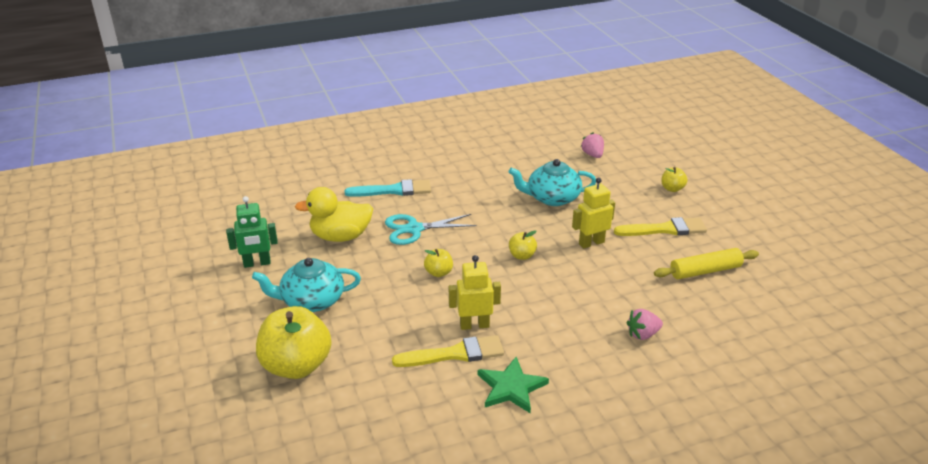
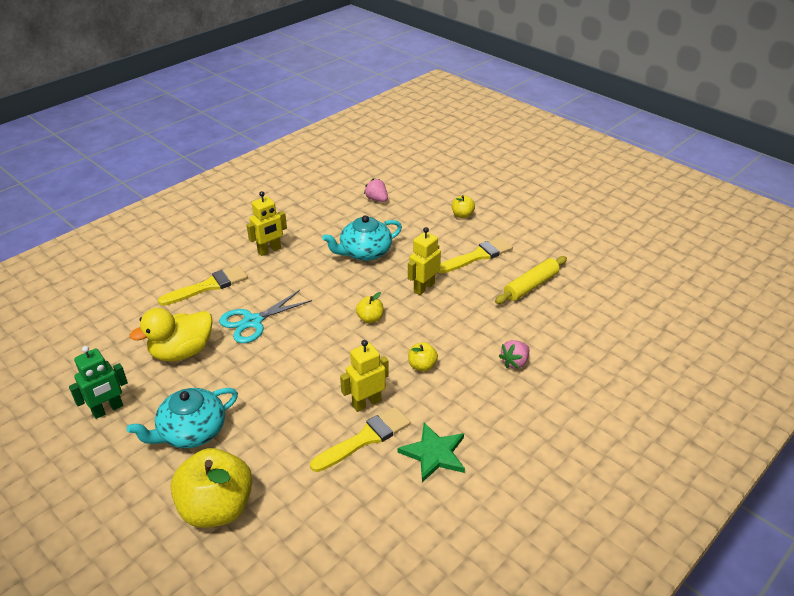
camera: 25 degrees left, 5 degrees up
(393, 190) = (208, 286): turquoise brush -> yellow brush
(438, 273) = (302, 360): yellow apple -> yellow apple (422, 366)
(464, 175) = (269, 250): none -> yellow robot

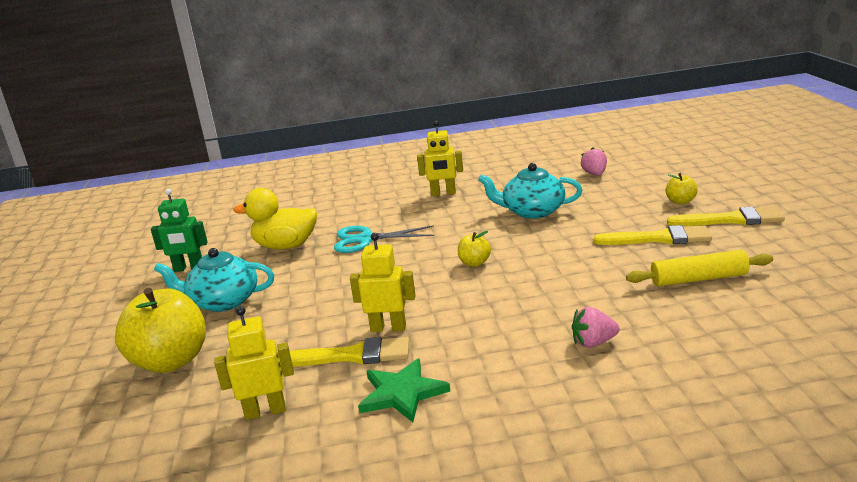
camera: 40 degrees right, 15 degrees down
(208, 286) = (361, 207): yellow brush -> yellow brush (731, 220)
(422, 366) = (481, 315): yellow apple -> none
(423, 287) = (562, 251): yellow robot -> yellow robot (265, 411)

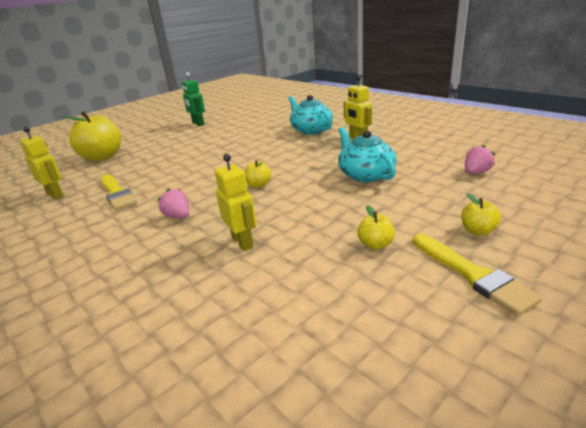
camera: 55 degrees right, 5 degrees up
(223, 301) = (167, 143): turquoise teapot -> turquoise teapot (311, 130)
(286, 246) = (239, 131): yellow duck -> none
(366, 239) = (265, 144): turquoise scissors -> none
(388, 328) = (153, 191): yellow robot -> yellow robot (242, 242)
(402, 393) = (75, 223): green star -> none
(593, 343) = (158, 272): pink strawberry -> pink strawberry (178, 216)
(658, 238) = (375, 244): yellow brush -> yellow apple
(699, 279) = (308, 293): yellow rolling pin -> none

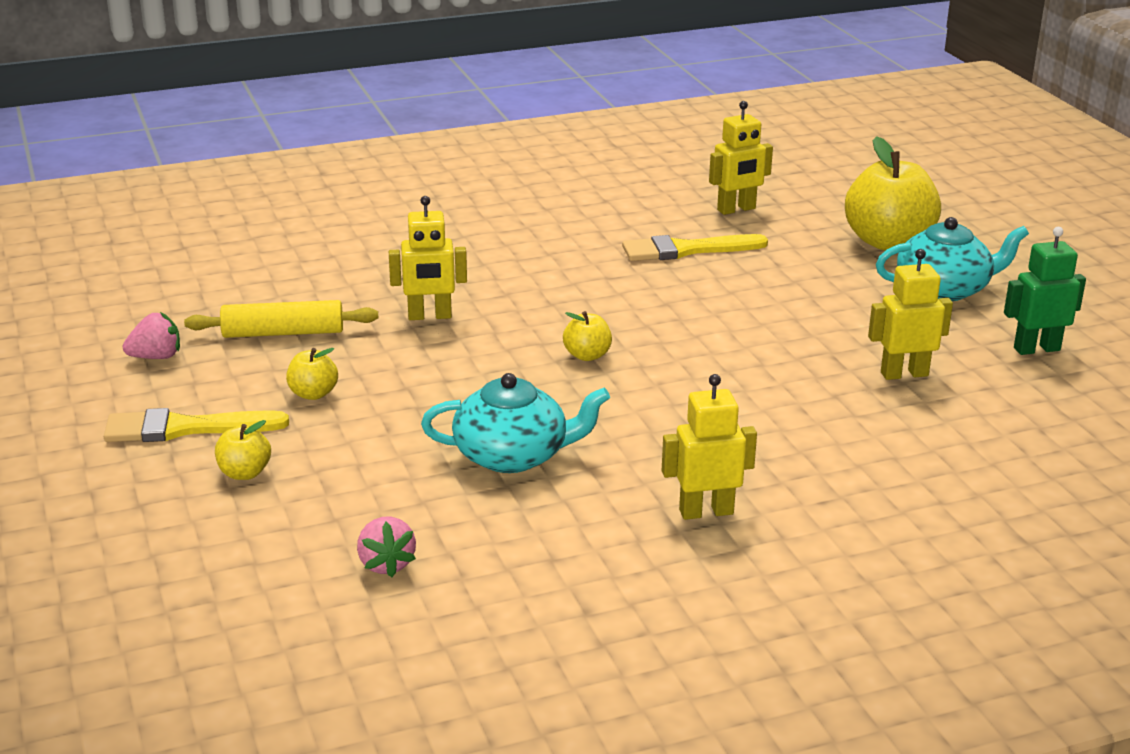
camera: 110 degrees right, 0 degrees up
(178, 216) = (552, 285): pink strawberry -> pink strawberry (156, 357)
(230, 134) = (904, 374): none -> yellow robot
(310, 294) = (283, 333): none -> yellow rolling pin
(311, 130) = (832, 473): turquoise teapot -> turquoise teapot (944, 289)

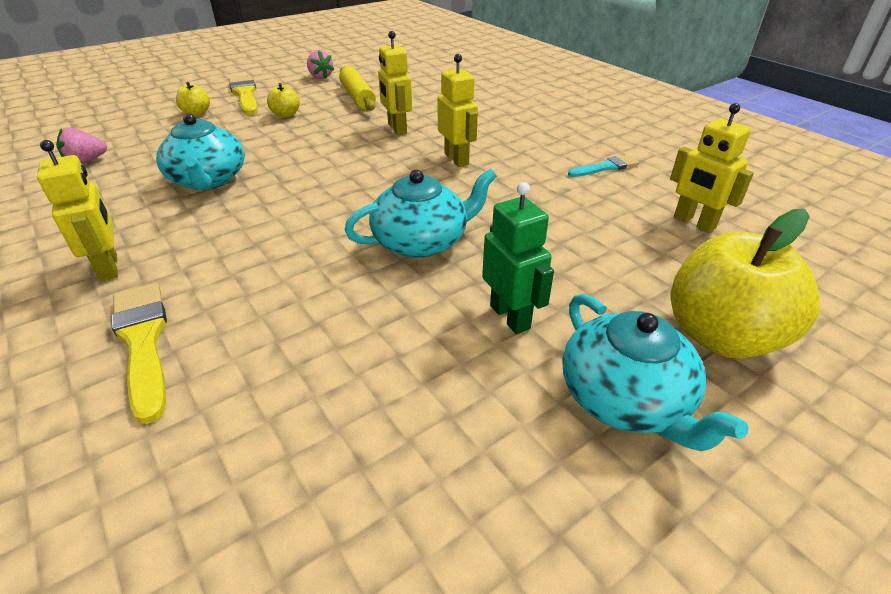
camera: 75 degrees right, 10 degrees up
(587, 355) = (359, 187): yellow apple -> none
(612, 219) = (606, 167): none -> turquoise brush
(687, 250) = (578, 207): yellow brush -> yellow brush (143, 342)
(720, 333) = (421, 241): none -> turquoise teapot
(904, 374) = (375, 373): yellow robot -> yellow robot (457, 159)
(1036, 349) = (494, 521): green robot -> green robot (510, 317)

